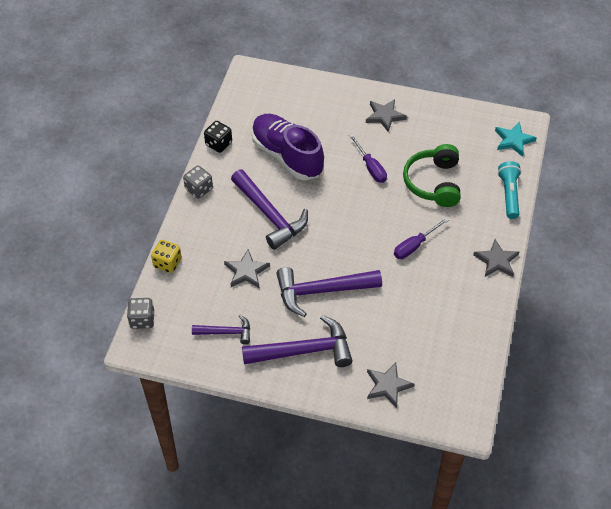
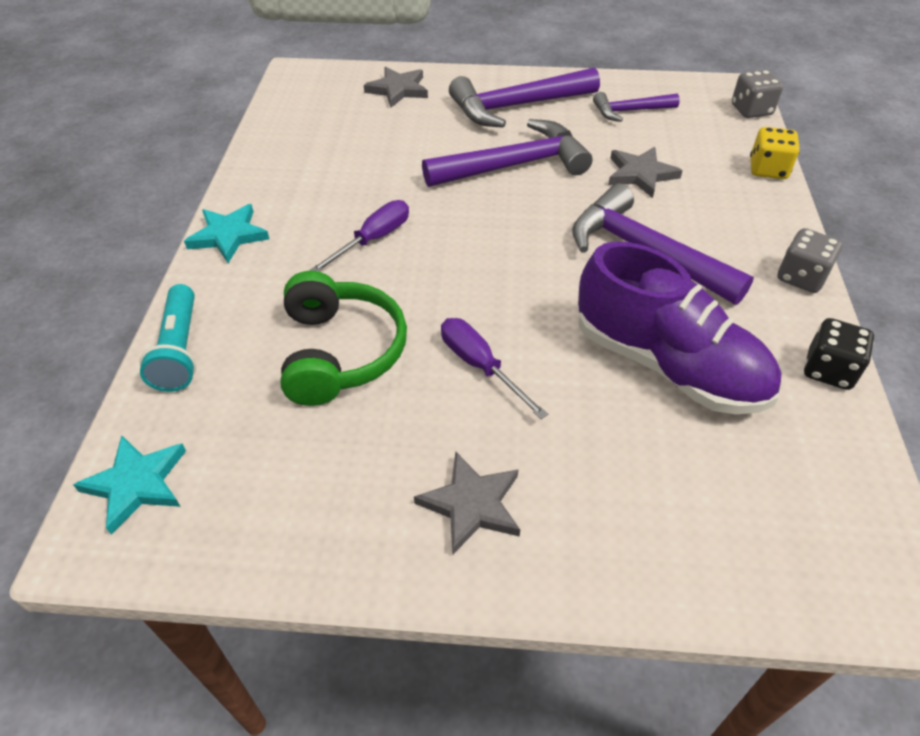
camera: 170 degrees right, 5 degrees down
(496, 261) = (228, 235): grey star -> turquoise star

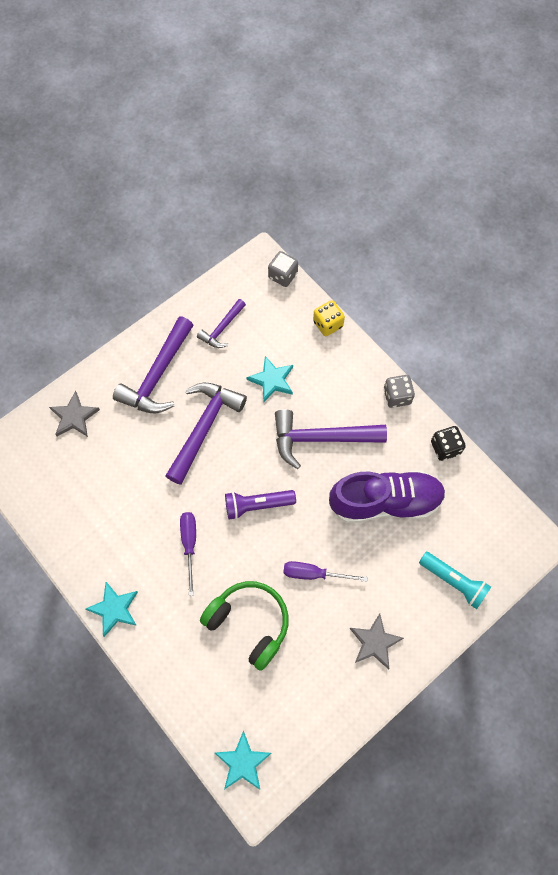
camera: 45 degrees left, 20 degrees up
(180, 350) = (178, 691): turquoise flashlight -> turquoise flashlight (453, 581)
(492, 258) = (257, 505): none -> purple flashlight
(640, 174) = (272, 380): grey star -> turquoise star

